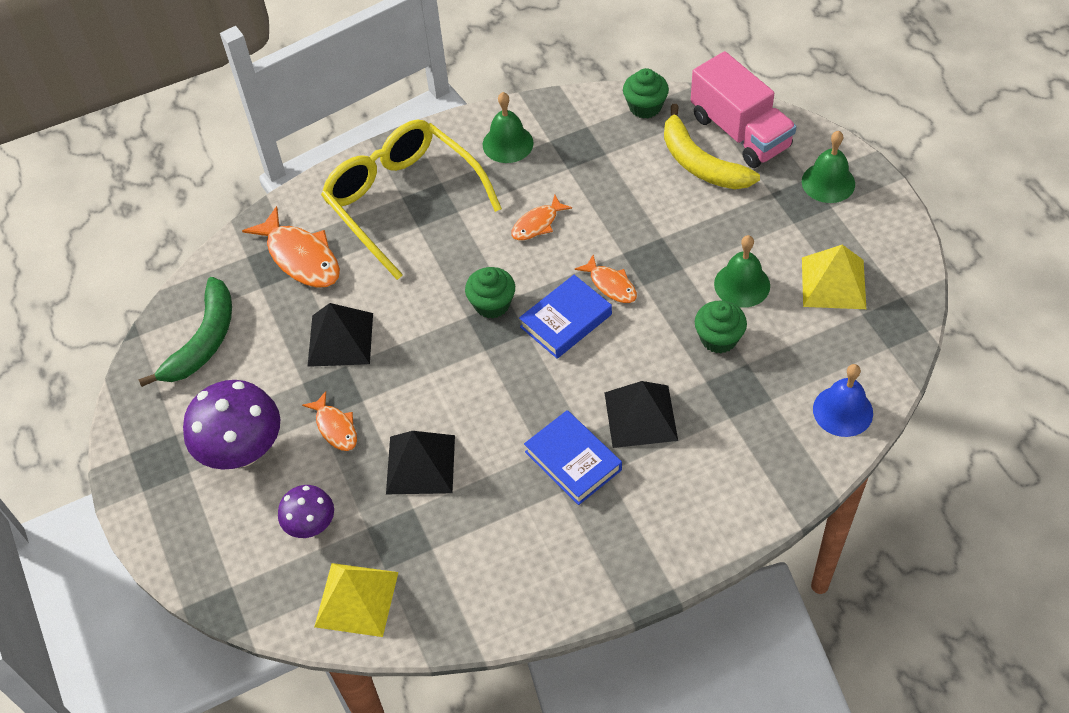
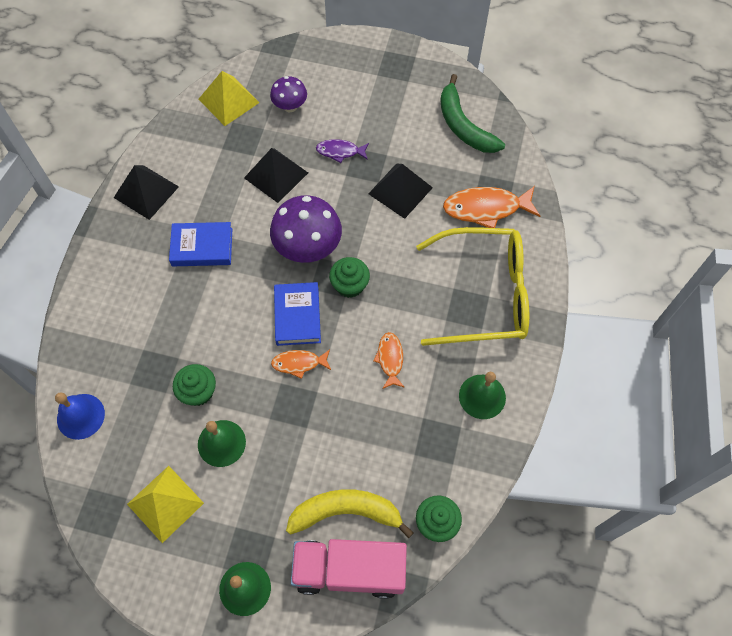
camera: 125 degrees right, 10 degrees up
(243, 451) = (367, 103): purple mushroom -> purple mushroom (308, 248)
(335, 427) = (340, 151): orange fish -> purple fish
(640, 416) = (193, 303): black pyramid -> black pyramid (146, 192)

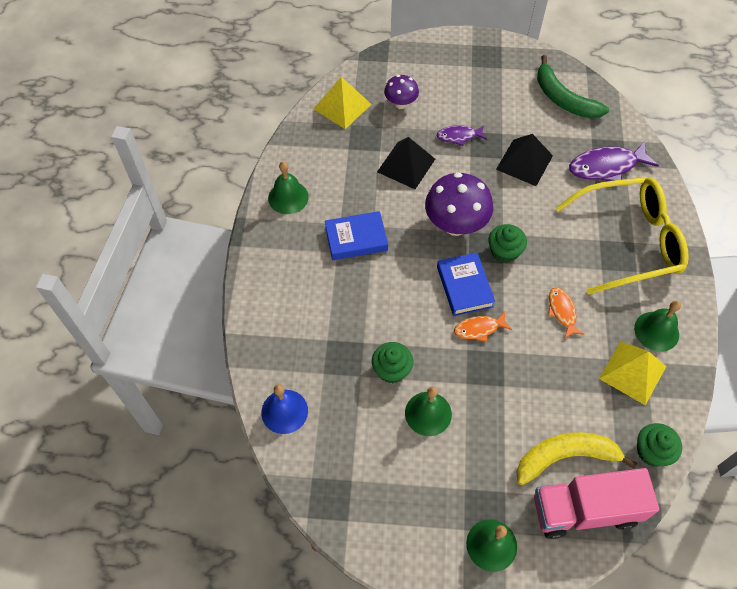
camera: 10 degrees left, 5 degrees down
(146, 192) = (288, 197): black pyramid -> green bell
(165, 503) = (391, 478): yellow pyramid -> yellow pyramid (632, 372)
(486, 208) = (606, 167): orange fish -> purple fish

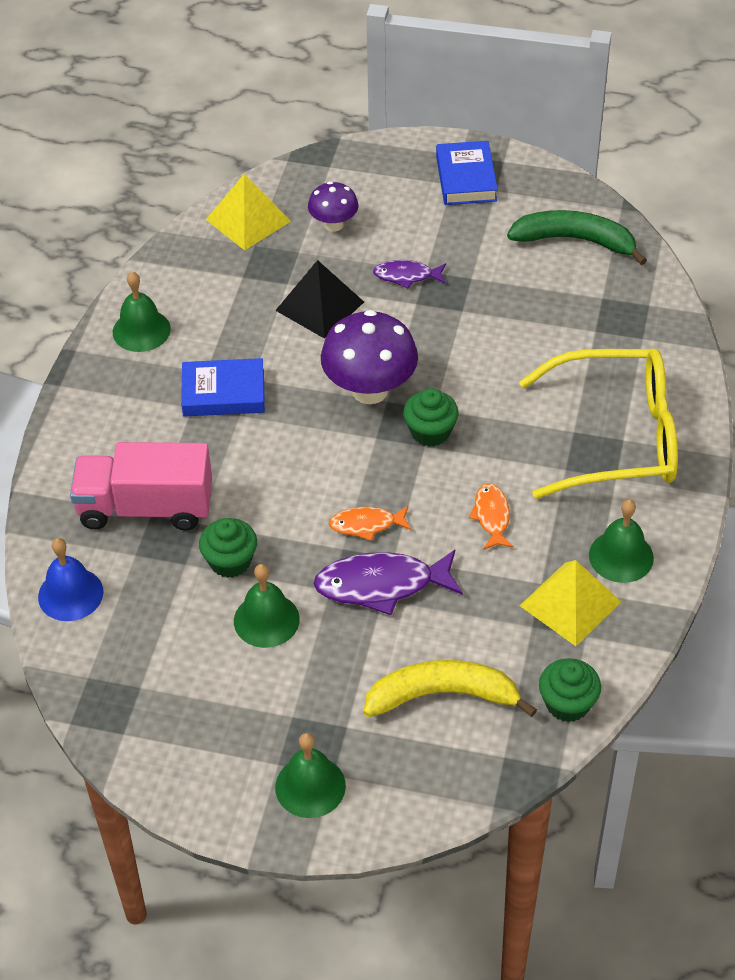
camera: 10 degrees right, 10 degrees down
(464, 287) = (360, 470): blue book -> blue book (466, 178)
(524, 162) = (493, 319): black pyramid -> none
(563, 99) = (575, 240): green banana -> green banana turned 135 degrees clockwise
(585, 510) = (452, 761): pink truck -> pink truck (146, 507)
(606, 167) = (613, 337): purple fish -> purple fish (382, 585)

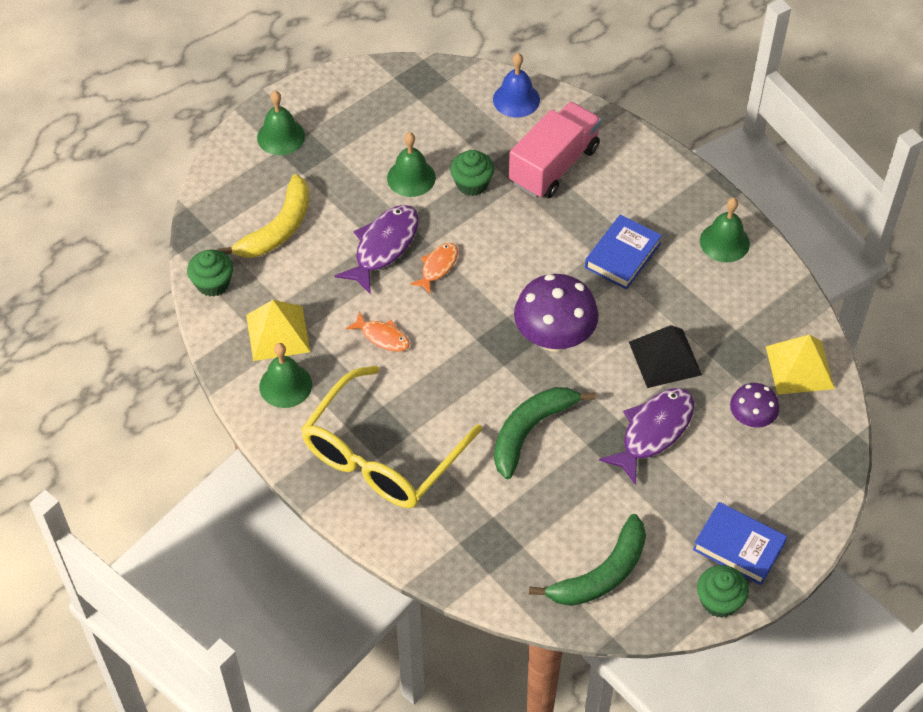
camera: 125 degrees right, 5 degrees up
(407, 276) = (653, 431): purple fish -> purple fish, size x1.74
(430, 432) = (485, 349): green cupcake -> green cupcake (719, 601)
(486, 352) = (530, 431): none -> green banana

